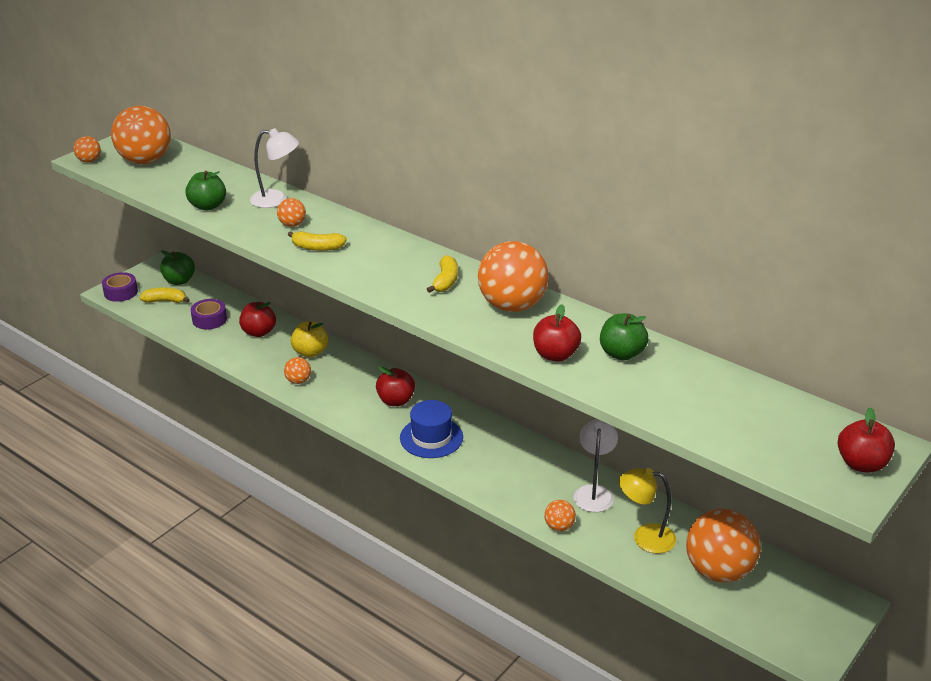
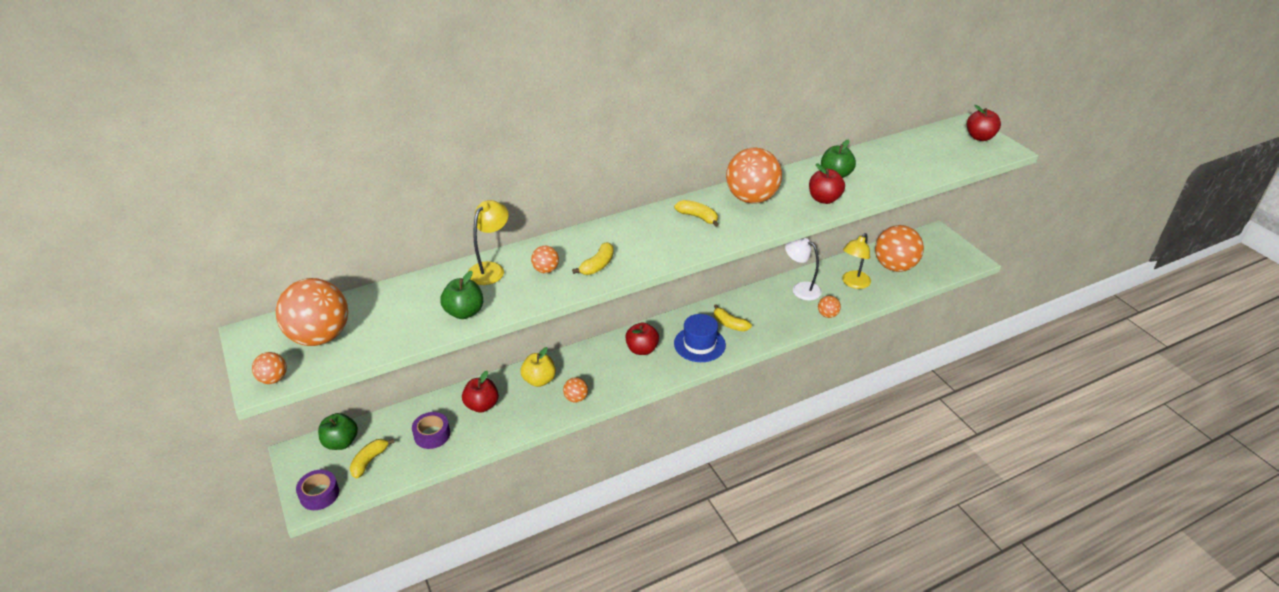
camera: 65 degrees left, 5 degrees up
(276, 200) = (490, 269): white lamp -> yellow lamp
(482, 451) = (729, 324): none -> yellow banana

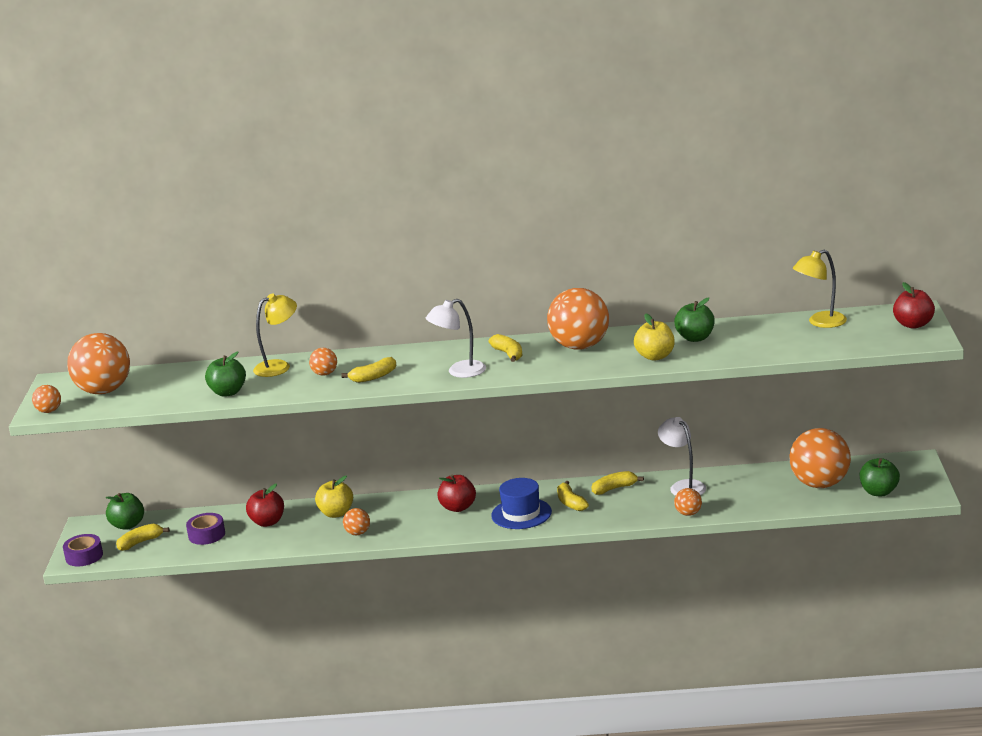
camera: 30 degrees right, 15 degrees down
(673, 245) = (459, 372): none -> white lamp
(751, 302) = (614, 488): none -> yellow banana
(824, 199) = (655, 356): red apple -> yellow apple
(853, 283) = (751, 491): yellow lamp -> yellow lamp (820, 322)
(939, 265) = (879, 492): none -> green apple

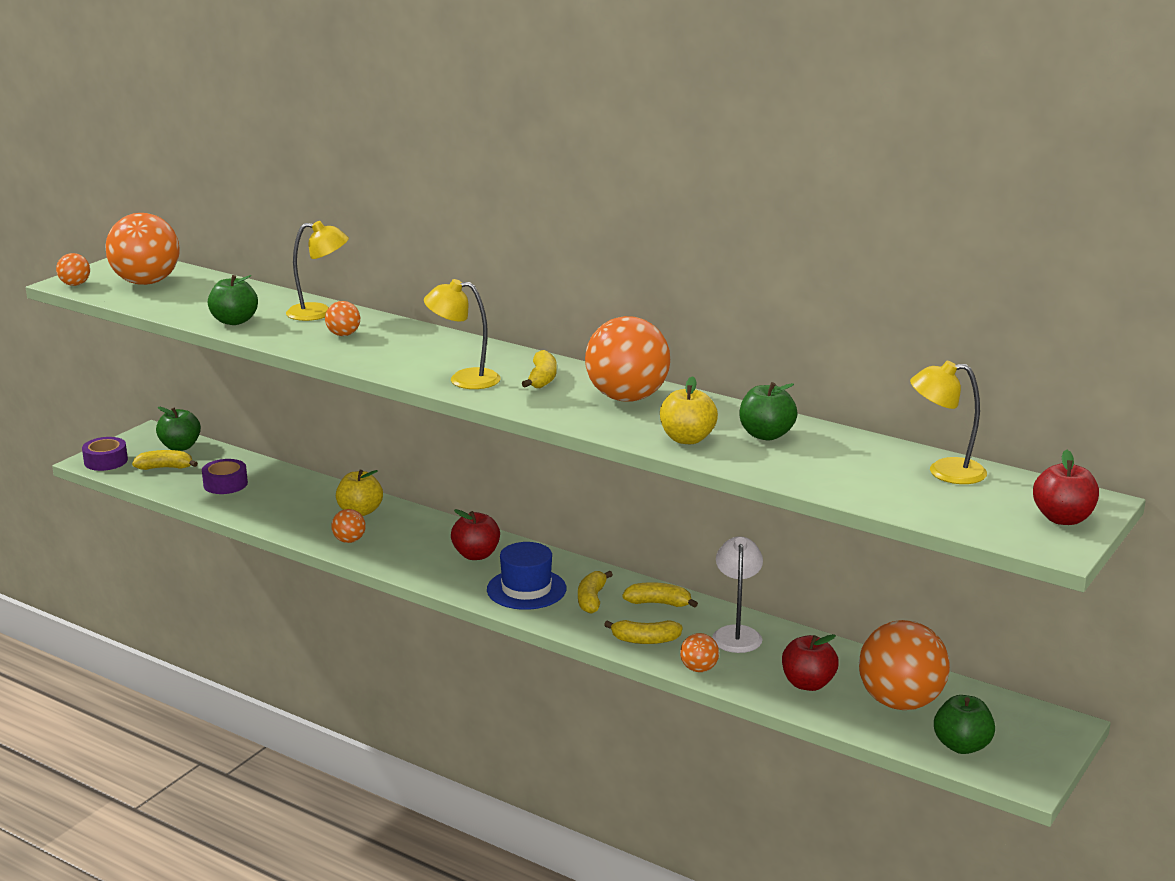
camera: 30 degrees right, 0 degrees up
(267, 522) = (291, 494): red apple -> red apple (808, 684)
(373, 377) = (379, 354): yellow banana -> yellow banana (645, 640)
(459, 372) = (464, 379): white lamp -> yellow lamp

